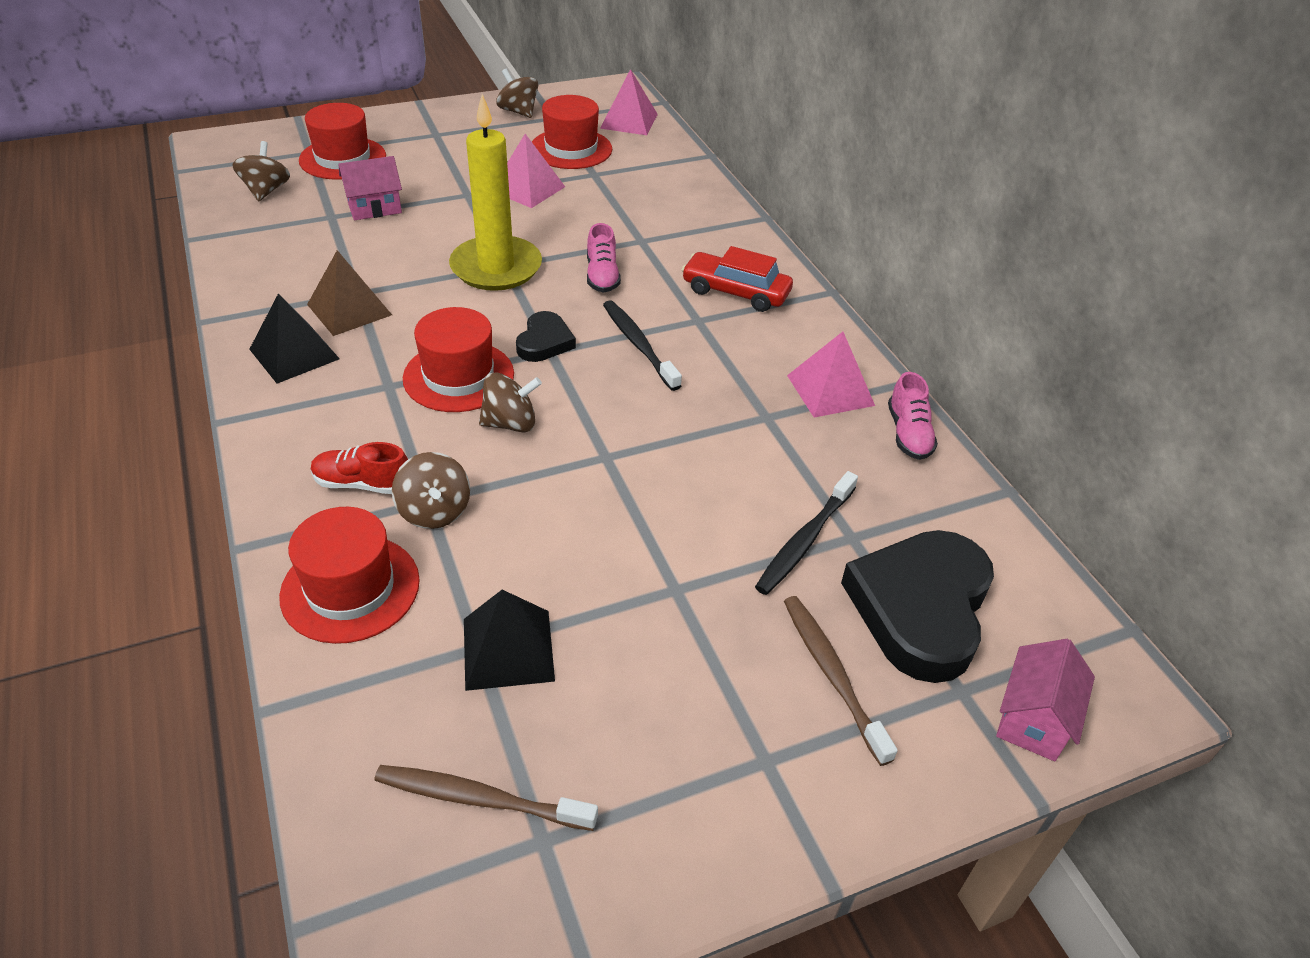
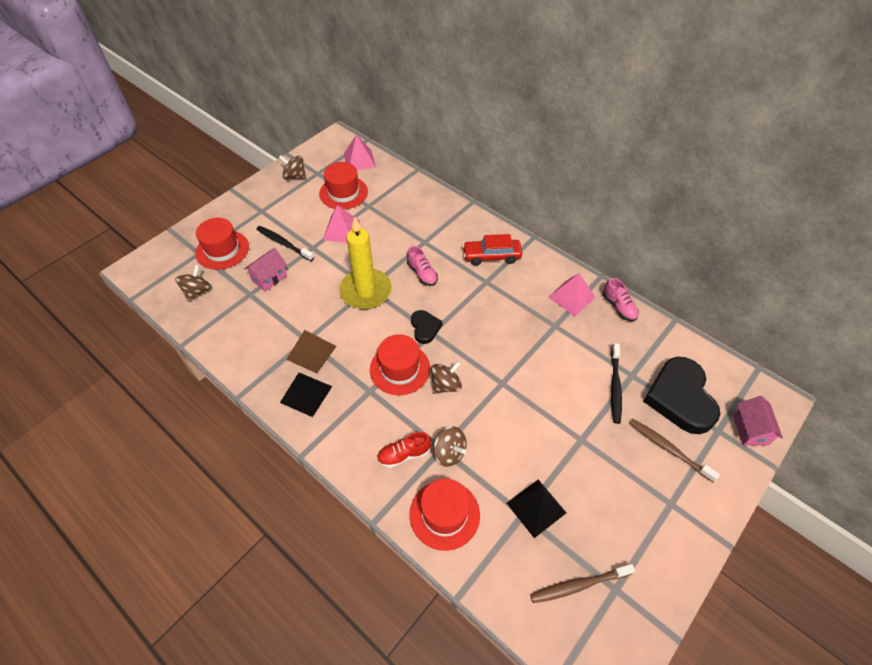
camera: 25 degrees left, 10 degrees up
(266, 191) = (197, 291): brown spinning top -> brown spinning top turned 45 degrees clockwise
(638, 345) = (470, 309): black toothbrush -> black toothbrush (283, 243)

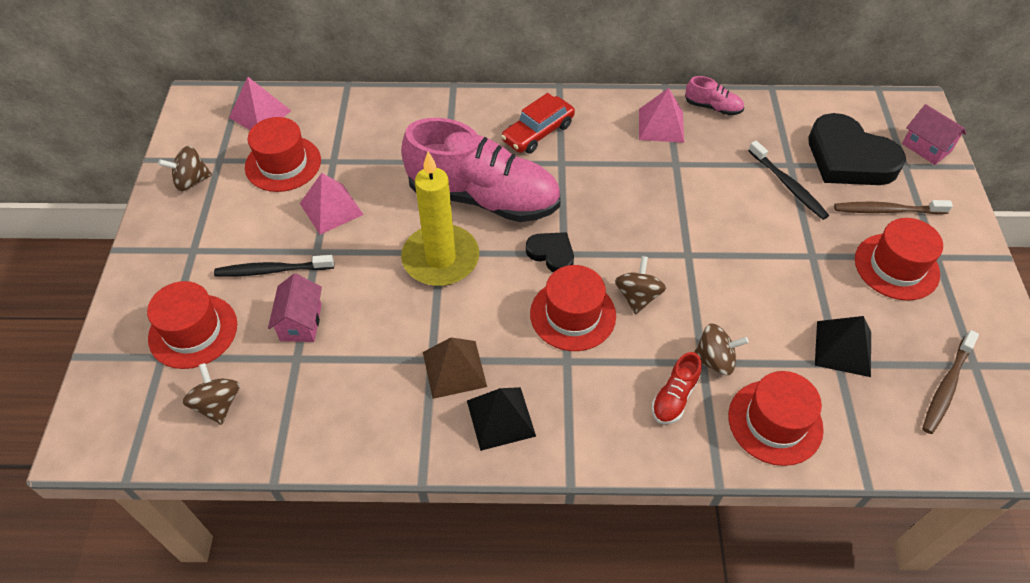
camera: 40 degrees left, 0 degrees up
(422, 273) = (483, 198): pink shoe -> pink shoe, size x2.46
(632, 488) = (896, 266): none -> red hat

